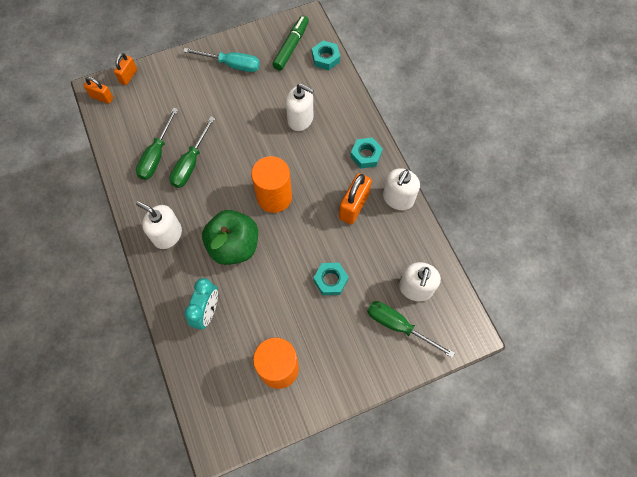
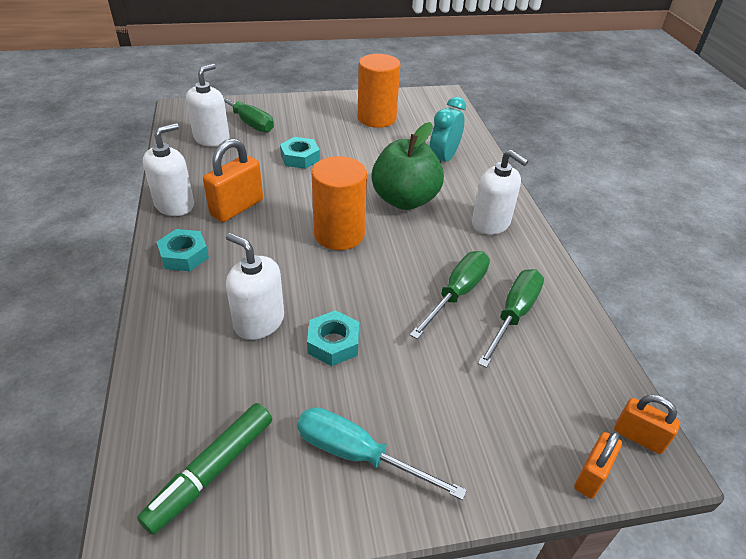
camera: 170 degrees left, 25 degrees down
(325, 58) = (152, 426): turquoise nut -> turquoise nut (333, 343)

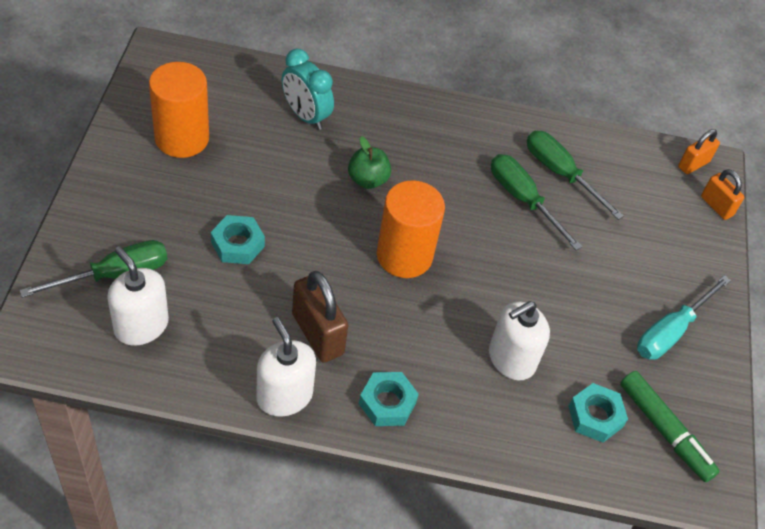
camera: 75 degrees left, 10 degrees up
(237, 208) = (317, 334): orange padlock -> brown padlock
(333, 343) = (555, 310): turquoise nut -> turquoise nut (595, 416)
(405, 200) = (368, 180): green apple -> green apple, size x0.54
(491, 223) = (434, 130): white soap dispenser -> none

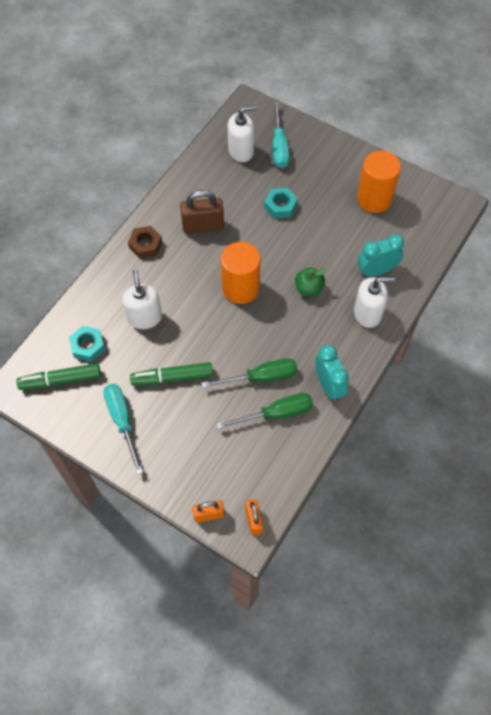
camera: 120 degrees right, 10 degrees up
(114, 275) = (279, 146): green screwdriver -> turquoise screwdriver
(284, 396) = (171, 200): white soap dispenser -> white soap dispenser (367, 313)
(387, 403) = (145, 245): turquoise nut -> brown nut
(495, 132) = (329, 386): none -> turquoise clock
(579, 295) = (172, 377): none -> green marker

